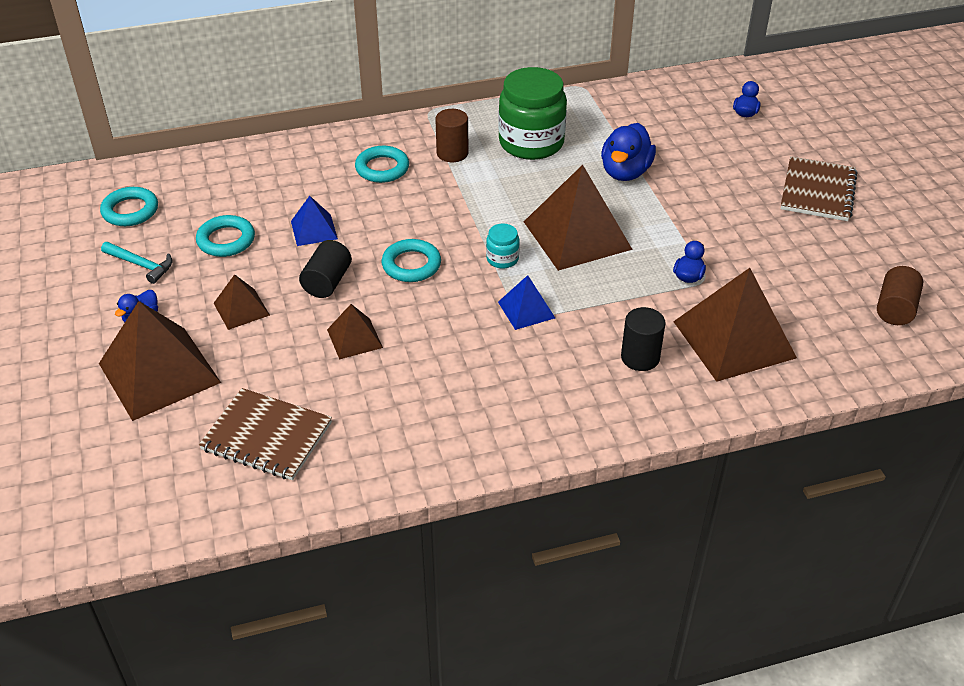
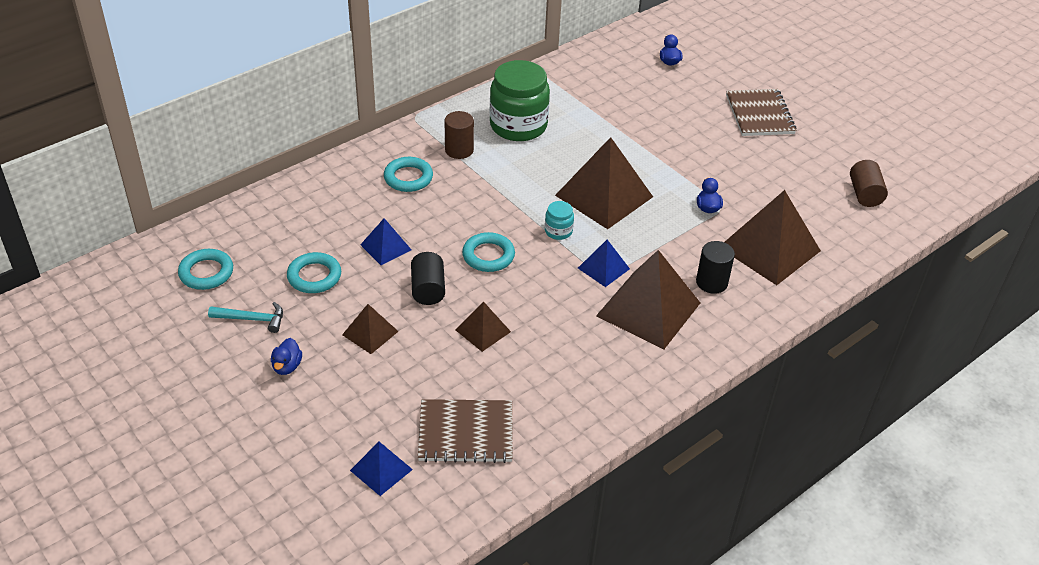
camera: 25 degrees left, 0 degrees up
(159, 372) = (336, 408): brown pyramid -> brown pyramid (648, 309)
(159, 446) = (381, 469): none -> blue pyramid
(625, 172) = (608, 133): blue duck -> none

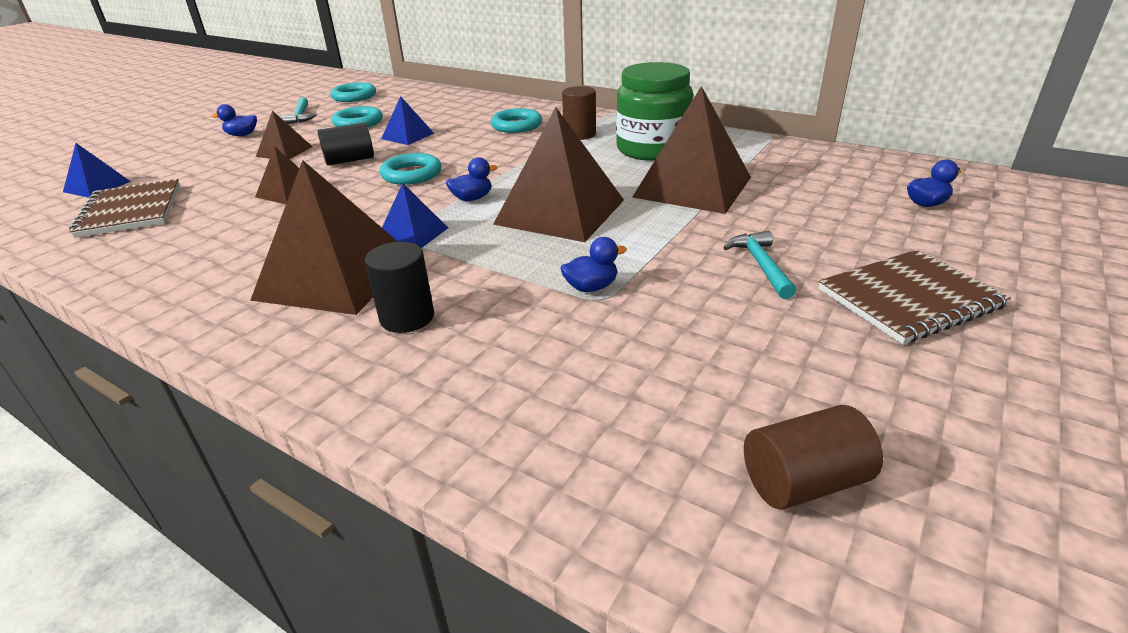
camera: 75 degrees right, 10 degrees down
(558, 231) = (472, 198): turquoise jar -> blue duck
(710, 144) = (761, 265): none -> turquoise hammer
(769, 249) = (519, 363): brown pyramid -> brown pyramid (692, 187)

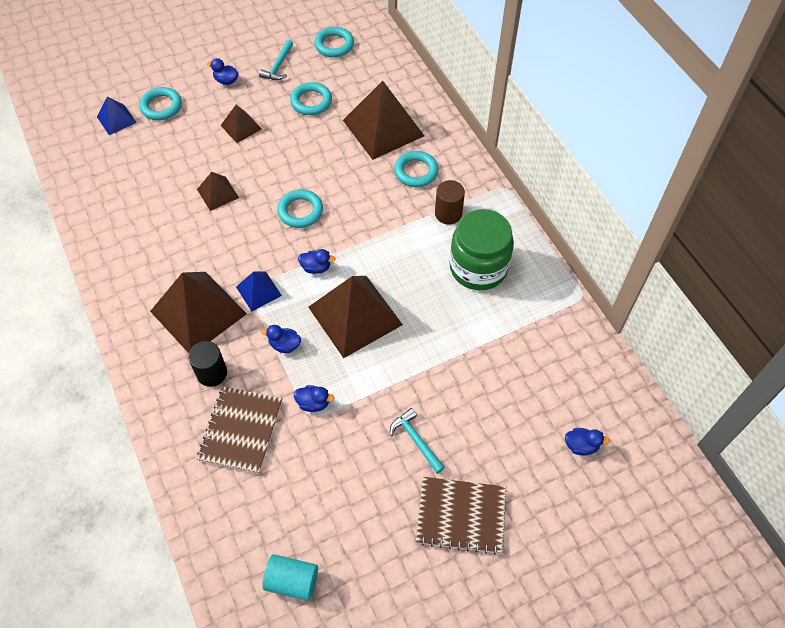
camera: 30 degrees right, 25 degrees up
(131, 210) = (125, 167): brown notebook -> brown notebook (241, 430)
(162, 165) = (161, 106): none -> turquoise ring
(350, 160) = (274, 166): black cylinder -> none
(408, 136) = (331, 146): blue pyramid -> none
(494, 259) = (284, 345): none -> blue duck
(692, 187) = (458, 334): brown pyramid -> brown pyramid (383, 128)
(761, 265) = (416, 440): turquoise hammer -> turquoise hammer turned 60 degrees counterclockwise
(803, 482) = (292, 581): brown cylinder -> turquoise cylinder

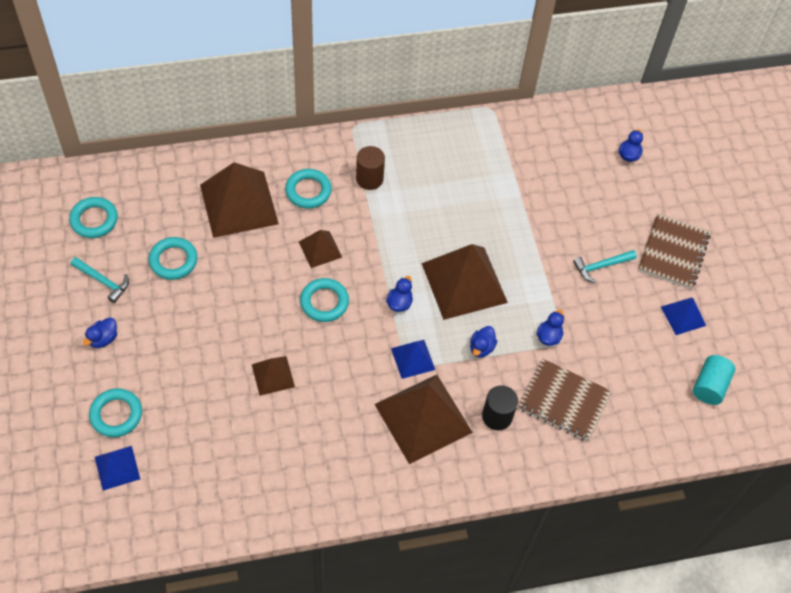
camera: 80 degrees left, 0 degrees up
(241, 127) = (184, 336): brown pyramid -> brown pyramid (320, 249)
(377, 538) = (683, 316): none -> blue pyramid
(478, 267) = (438, 173): green jar -> none

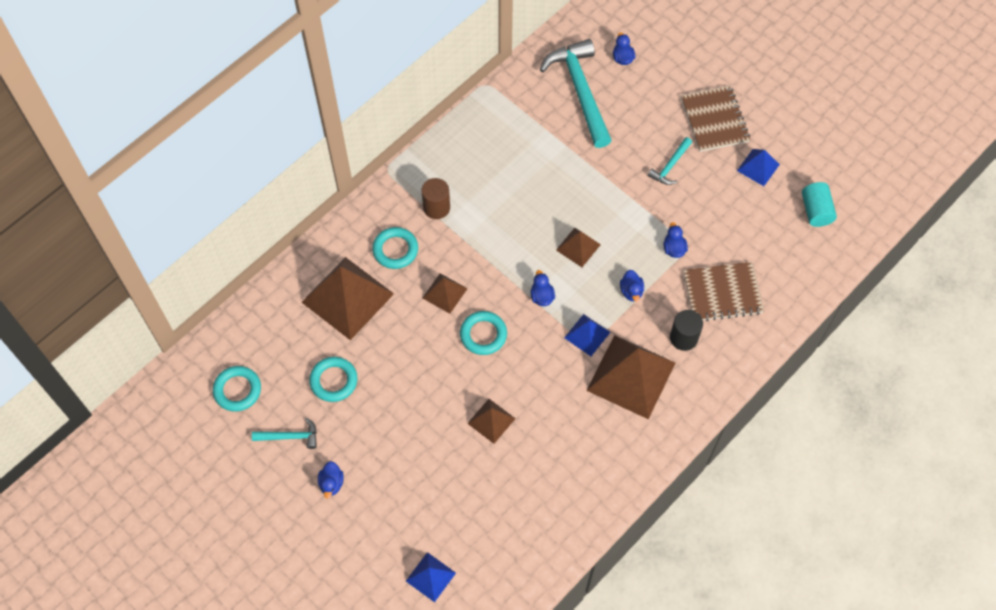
camera: 30 degrees left, 5 degrees up
(116, 415) = (394, 536): turquoise ring -> none
(464, 283) = (578, 247): brown pyramid -> brown pyramid, size x0.50
(569, 160) = (580, 91): none -> turquoise hammer

